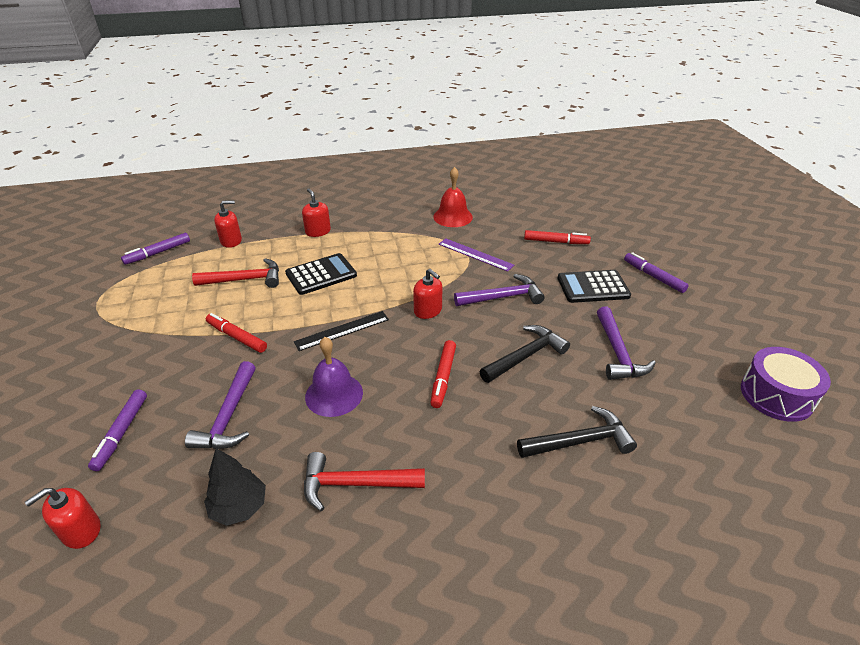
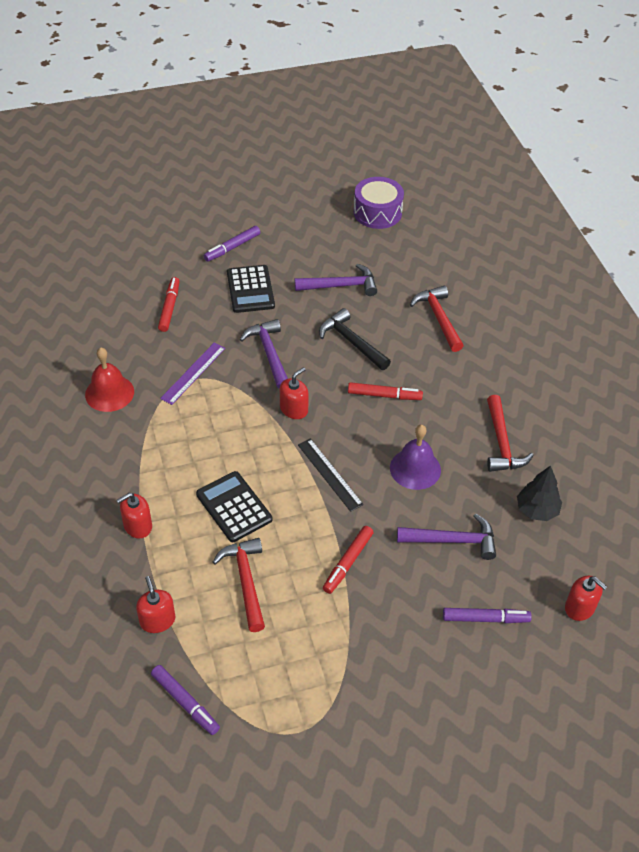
camera: 95 degrees left, 10 degrees up
(580, 441) = (438, 318): black hammer -> red hammer

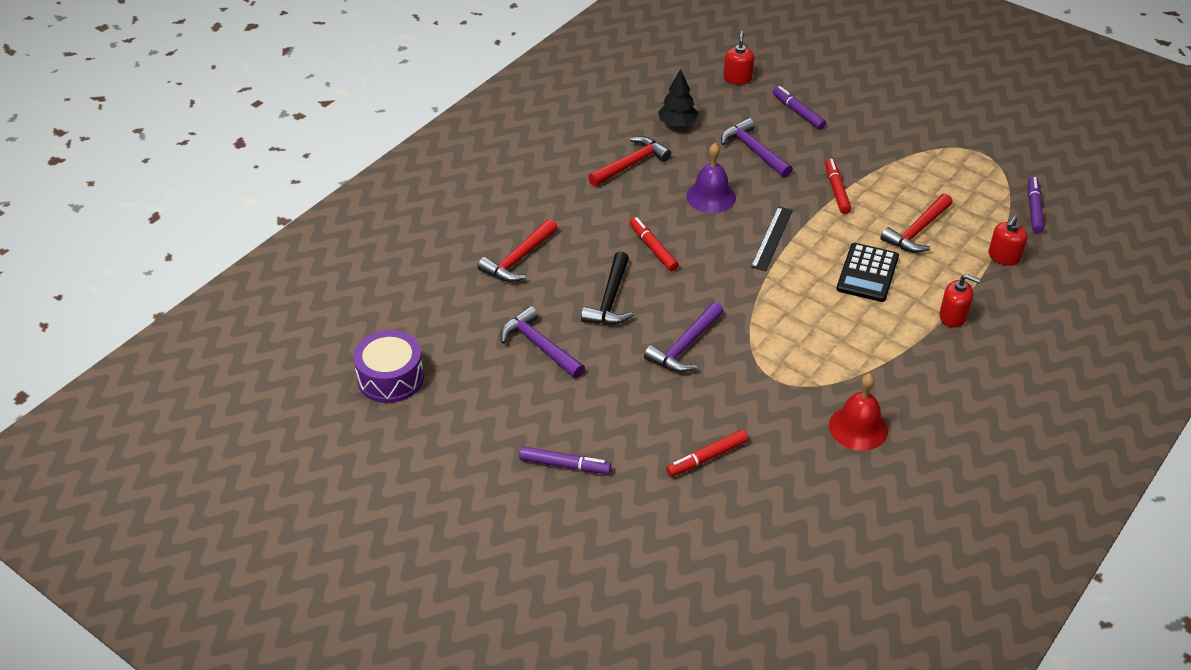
camera: 125 degrees left, 5 degrees down
(193, 373) = (767, 384): purple ruler -> none
(250, 289) = (614, 410): black calculator -> none
(294, 409) = (731, 294): red soap dispenser -> none
(348, 562) = (836, 190): red marker -> red marker turned 90 degrees counterclockwise

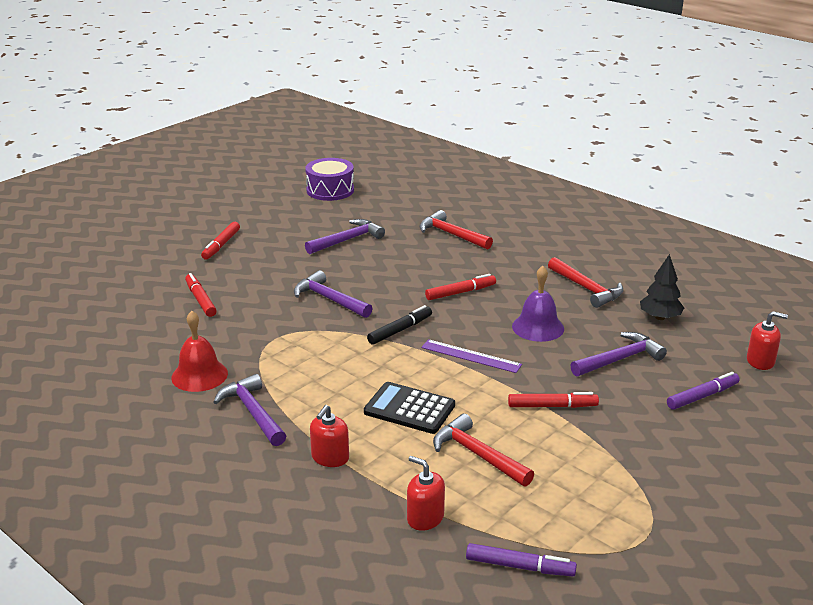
camera: 95 degrees right, 15 degrees down
(564, 465) = (221, 245): purple marker -> red marker
(610, 299) = (395, 270): black hammer -> none
(737, 287) = (400, 330): none -> black marker
(772, 238) = (471, 356): black ruler -> purple ruler
(907, 376) = (252, 412): none -> purple hammer

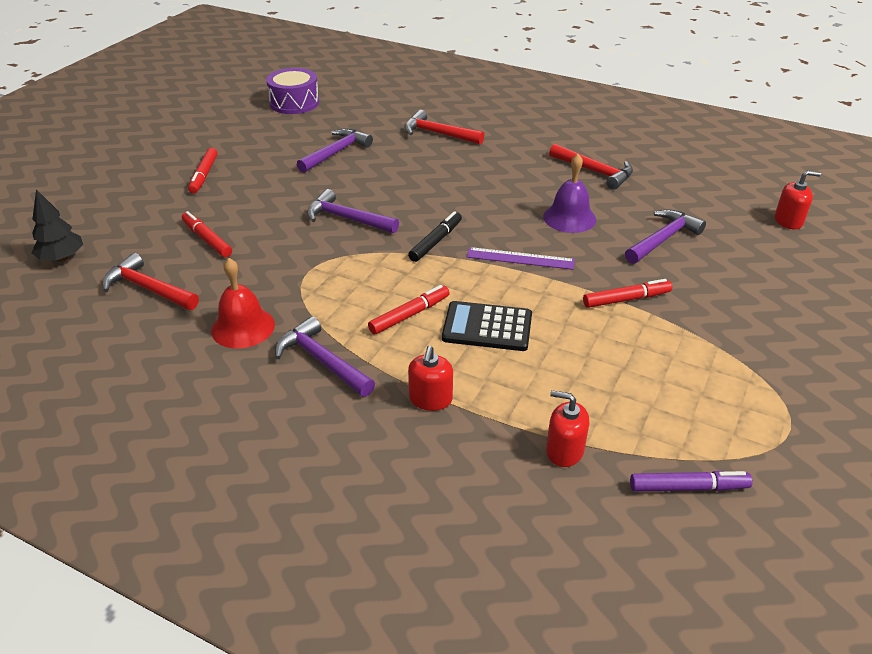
camera: 15 degrees left, 10 degrees up
(460, 292) = (476, 192): red marker -> red marker (409, 315)
(477, 455) = (581, 366): red hammer -> red hammer (148, 289)
(660, 317) = (676, 191): black tree -> black tree (62, 258)
(702, 396) = (758, 265): purple marker -> none

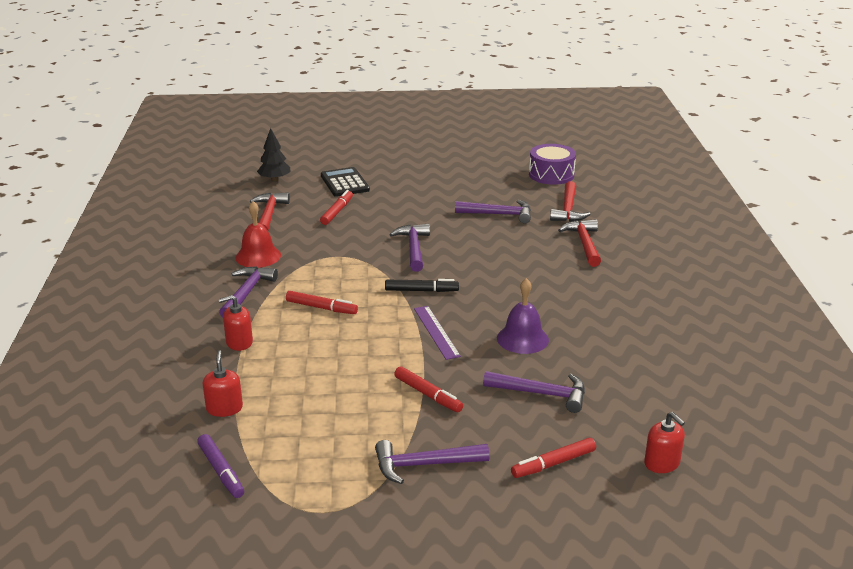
camera: 60 degrees right, 10 degrees down
(204, 175) = (410, 182): red marker -> red marker (553, 463)
(487, 327) = (334, 342): black calculator -> black calculator (345, 183)
(595, 171) = (618, 332): red hammer -> red hammer (568, 209)
(739, 339) = (424, 465): none -> purple hammer

